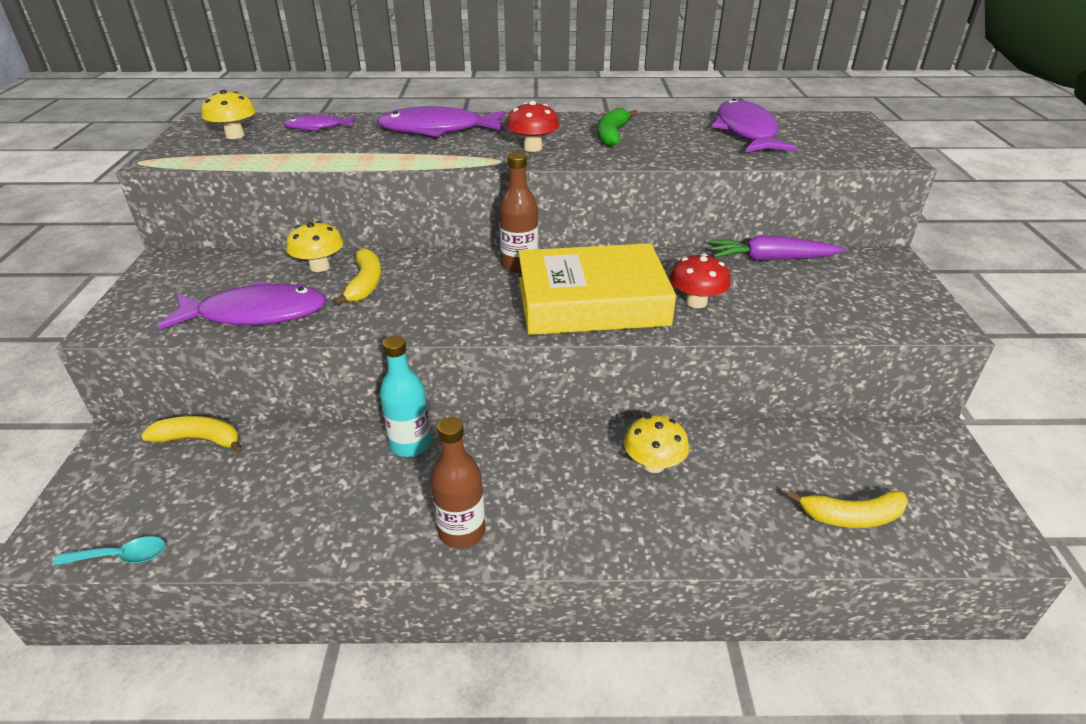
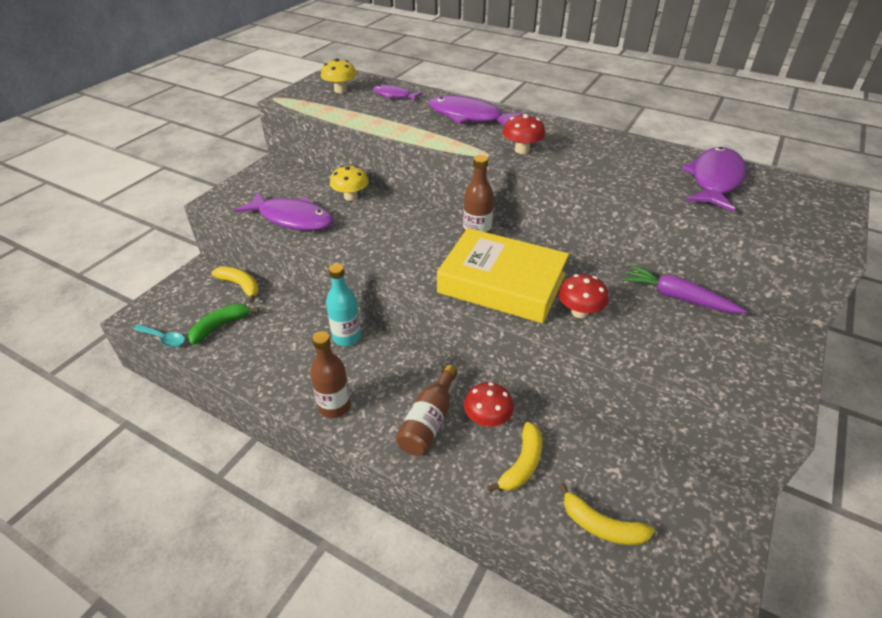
camera: 30 degrees right, 5 degrees up
(365, 284) = (367, 218): yellow banana -> yellow banana (522, 464)
(592, 496) = (429, 421): none -> brown bottle
(612, 135) = (594, 154): green banana -> green banana (220, 326)
(653, 464) = (487, 419): yellow mushroom -> red mushroom

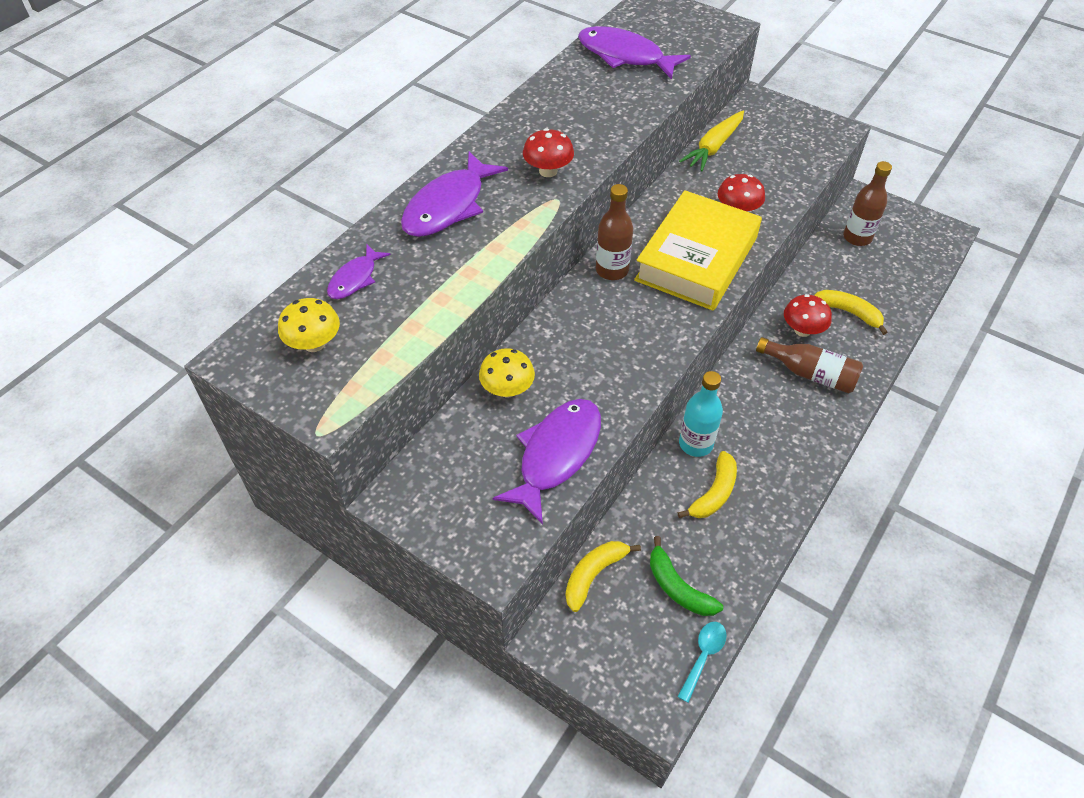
camera: 85 degrees left, 10 degrees up
(334, 406) = (800, 452): brown bottle -> brown bottle (857, 237)
(601, 526) = (897, 274): yellow banana -> yellow banana (714, 493)
(677, 297) = (713, 147): purple carrot -> yellow carrot

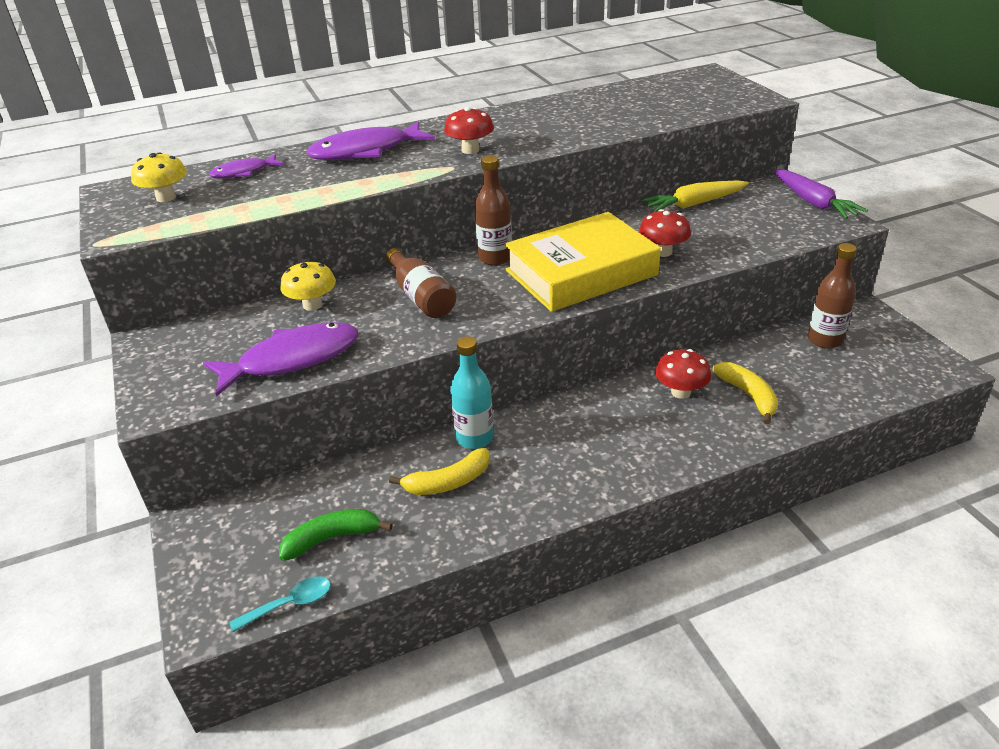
camera: 35 degrees right, 15 degrees down
(594, 575) = (276, 494): yellow banana -> none
(625, 56) = (635, 100): purple fish -> none
(678, 587) = (332, 538): green banana -> green banana turned 75 degrees clockwise
(799, 115) = (813, 202): none -> purple carrot
(810, 374) = (651, 429): brown bottle -> brown bottle (421, 296)

